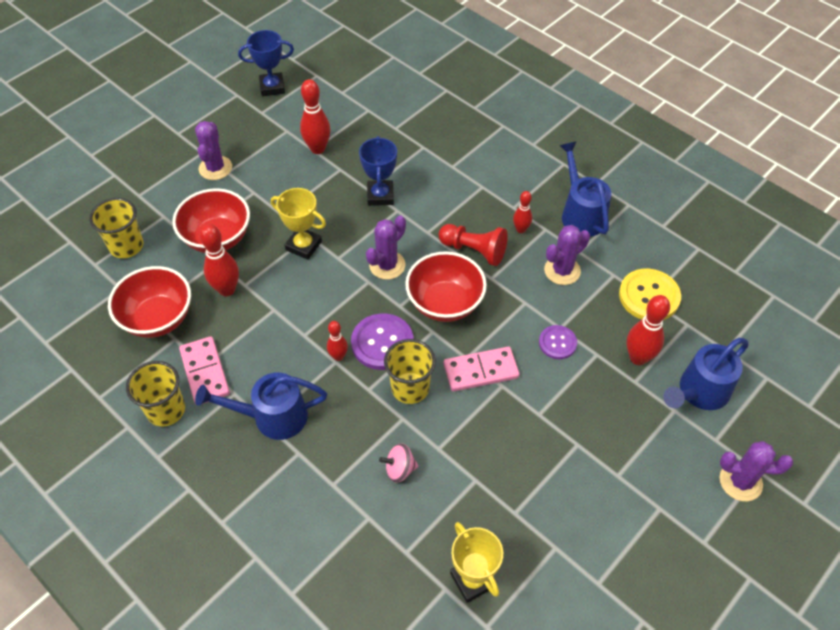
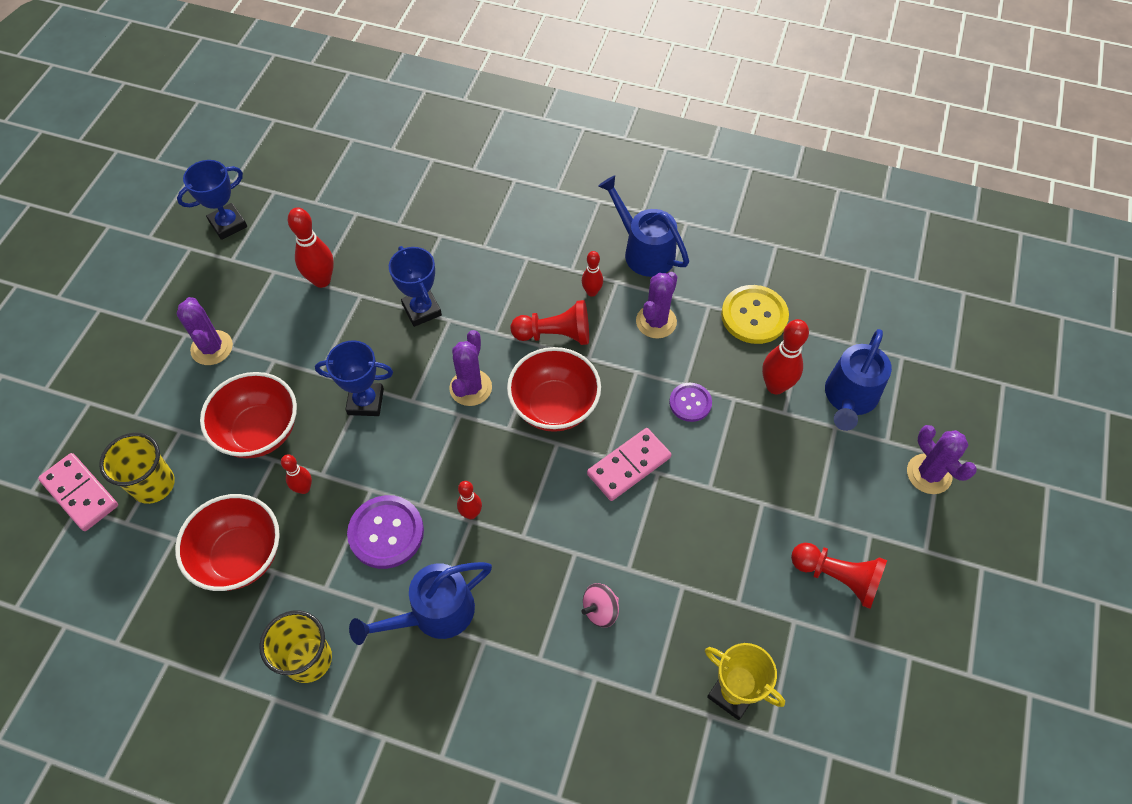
camera: 25 degrees left, 5 degrees up
(205, 372) = (330, 596): pink domino -> pink domino (80, 493)
(227, 289) = (304, 488): red bowling pin -> red bowling pin, size x0.59
(303, 246) = (365, 401): yellow trophy -> blue trophy
(382, 343) = (510, 478): purple button -> purple button (386, 533)
(410, 388) = (565, 516): yellow cup -> none
(612, 530) = (837, 577): none -> red pawn
(740, 481) = (929, 474): purple cactus -> purple cactus turned 75 degrees clockwise

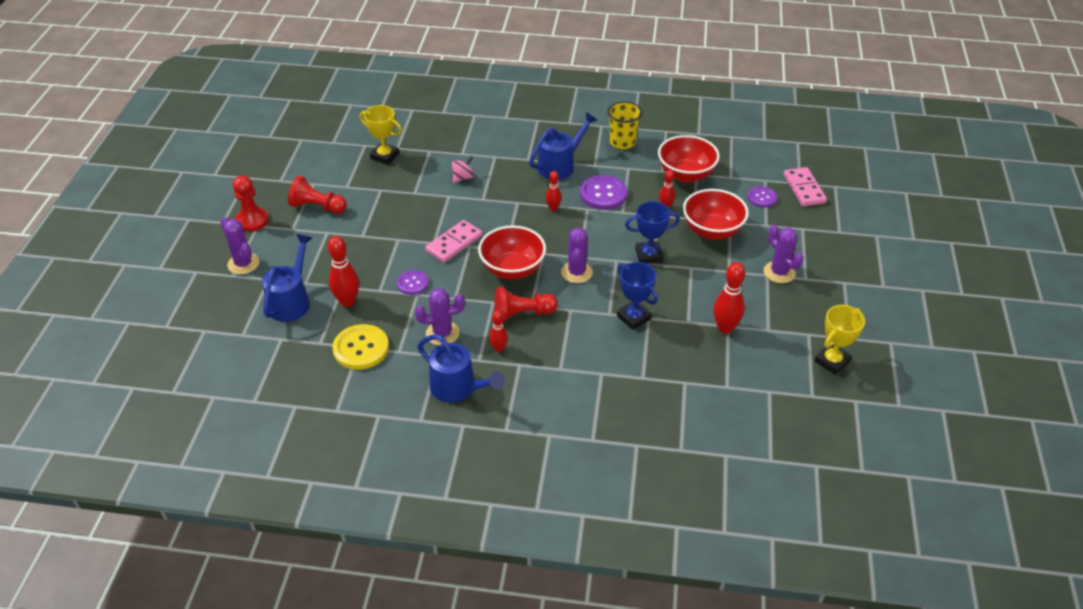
camera: 170 degrees right, 15 degrees down
(80, 493) = (804, 189): pink domino -> pink domino turned 45 degrees clockwise
(153, 484) = (762, 198): yellow cup -> purple button
(228, 224) = (832, 361): blue trophy -> yellow trophy
(656, 321) = (442, 333): purple cactus -> purple cactus turned 60 degrees clockwise
(936, 562) = (252, 221): none -> red pawn

